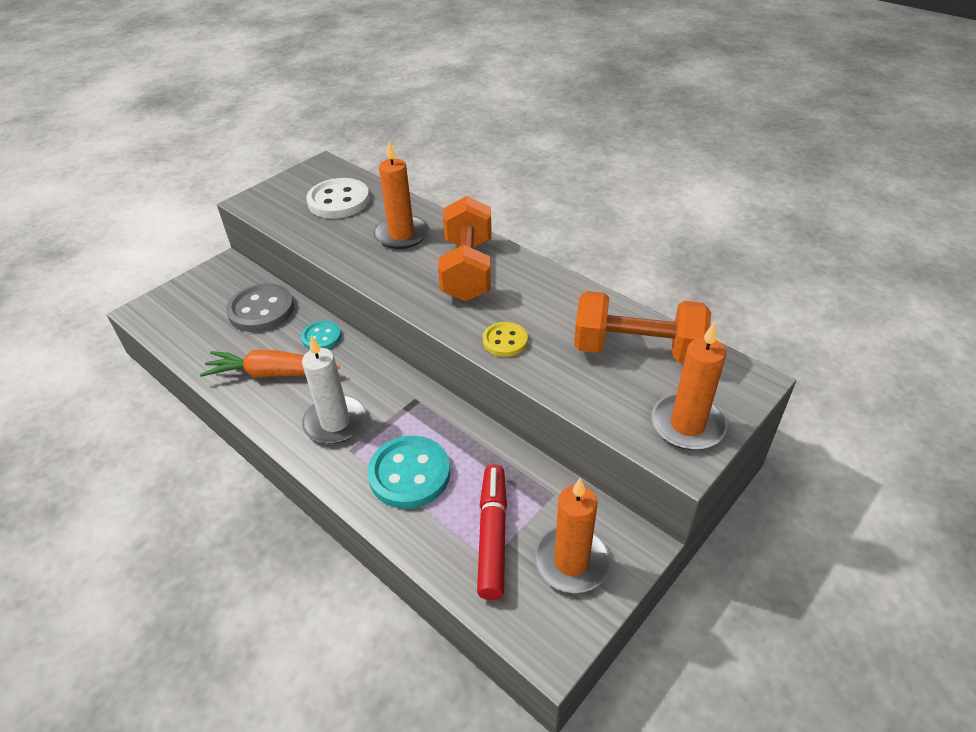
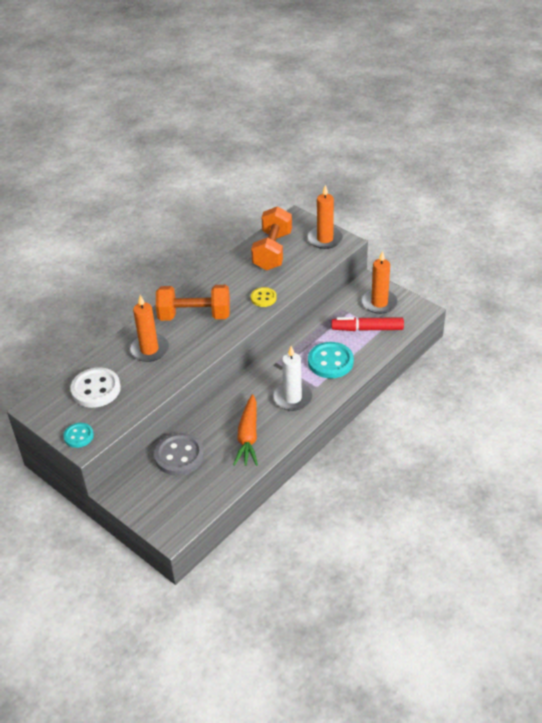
camera: 90 degrees left, 0 degrees up
(321, 337) = (213, 416): turquoise button -> turquoise button (78, 436)

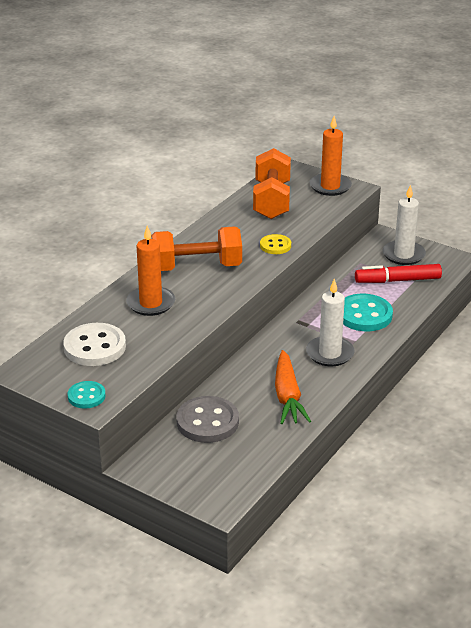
camera: 10 degrees left, 10 degrees down
(379, 303) = (403, 255): orange candle -> white candle

